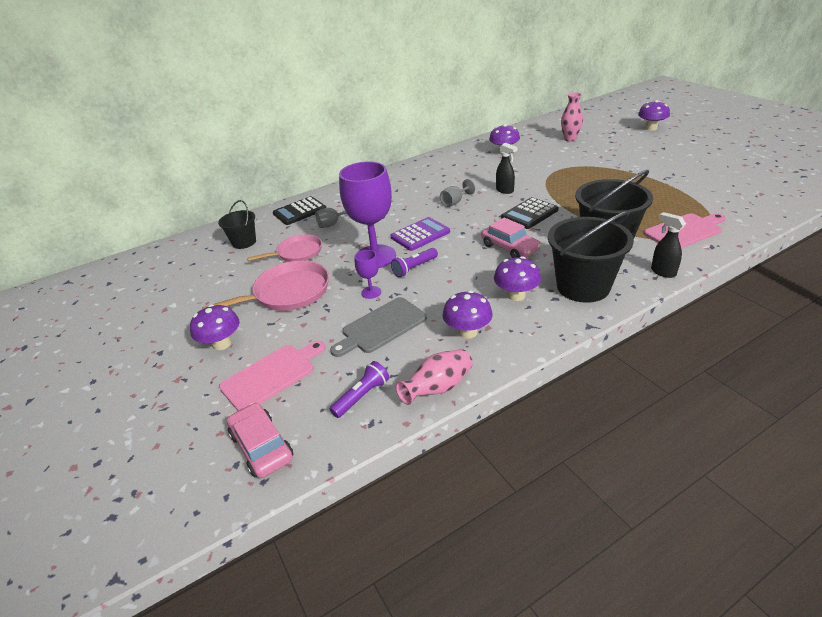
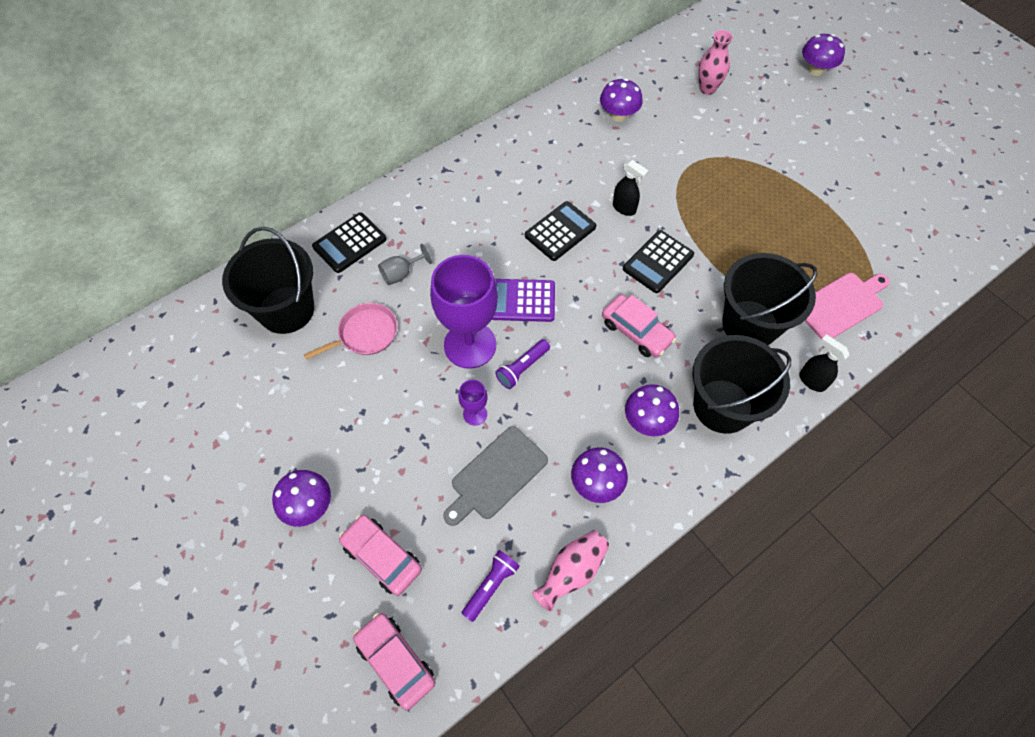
camera: 10 degrees left, 25 degrees up
(244, 242) = (286, 309): black bucket -> black bucket, size x1.75
(271, 375) = (382, 557): pink cutting board -> pink car
(288, 293) = (370, 413): pink pan -> none
(420, 235) = (522, 301): purple calculator -> purple calculator turned 135 degrees counterclockwise
(455, 202) = (560, 231): grey goblet -> black calculator

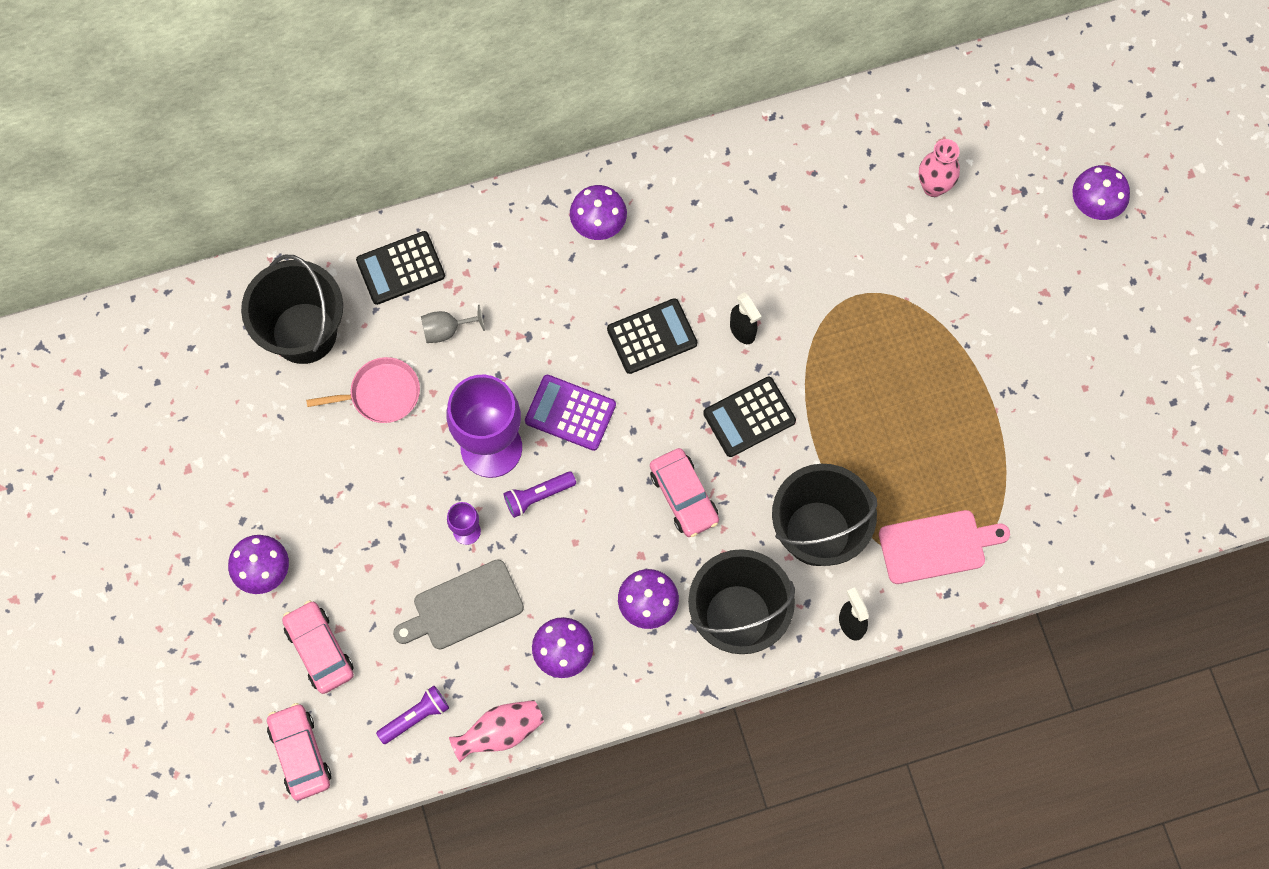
camera: 20 degrees right, 10 degrees up
(618, 115) = (797, 191): purple mushroom -> purple mushroom (598, 224)

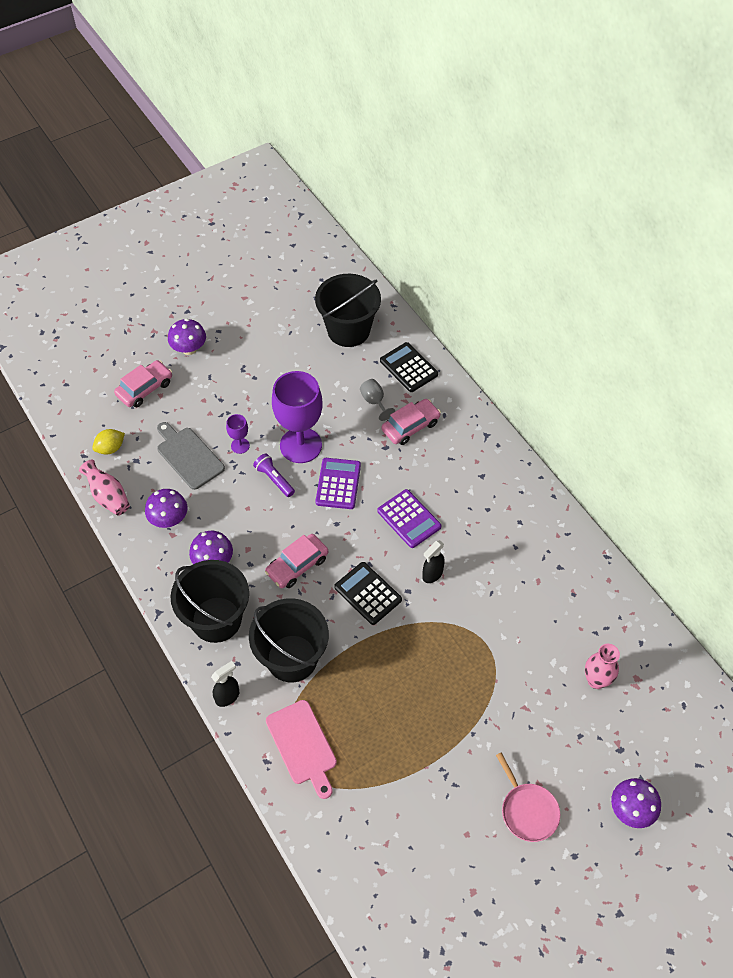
camera: 75 degrees right, 15 degrees down
(300, 753) = (77, 395): pink car -> pink car (410, 426)
(381, 394) = (320, 378): pink pan -> pink pan (528, 811)
(415, 717) = (110, 448): purple flashlight -> yellow lemon
(598, 224) = (481, 468): purple mushroom -> none
(652, 336) = (409, 519): black calculator -> purple calculator

